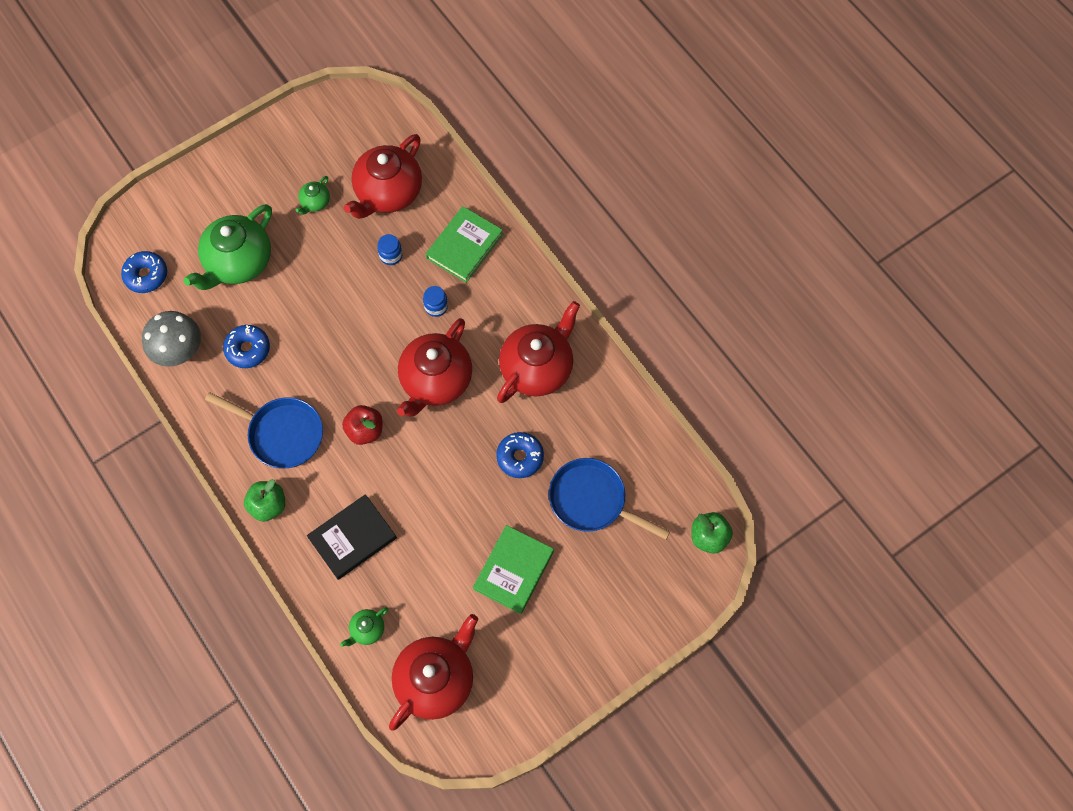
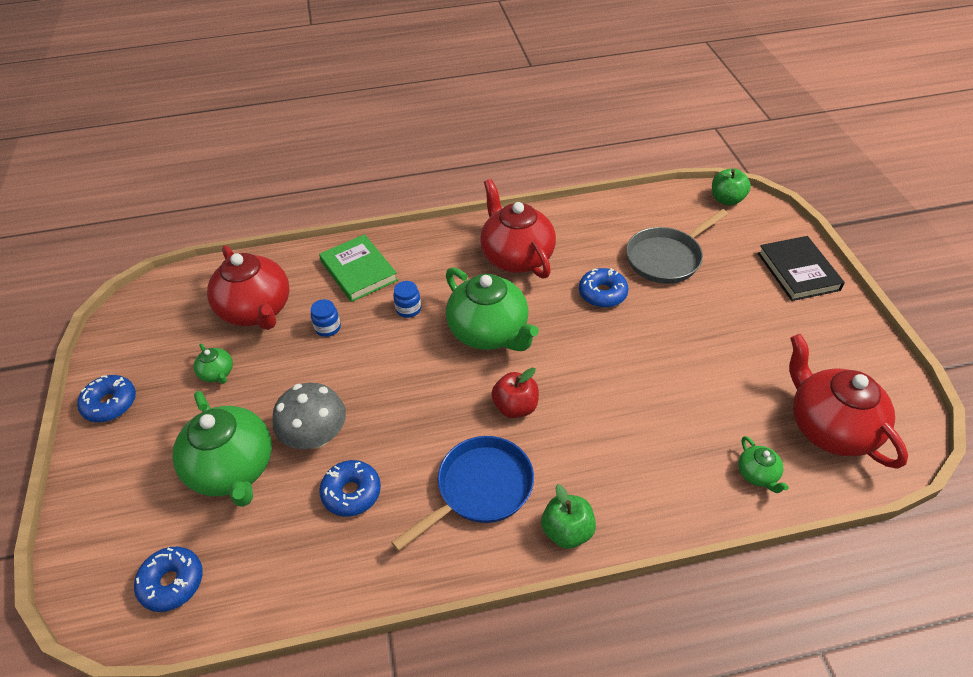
camera: 65 degrees left, 20 degrees down
(178, 350) = (303, 574): grey mushroom -> grey mushroom (316, 436)
(261, 148) = (110, 404): none -> blue donut
(352, 538) = (640, 456): black book -> black book (798, 271)
(435, 381) = (489, 332): red teapot -> green teapot
(513, 570) = (721, 331): green book -> none
(592, 500) = (666, 258): blue pan -> grey pan

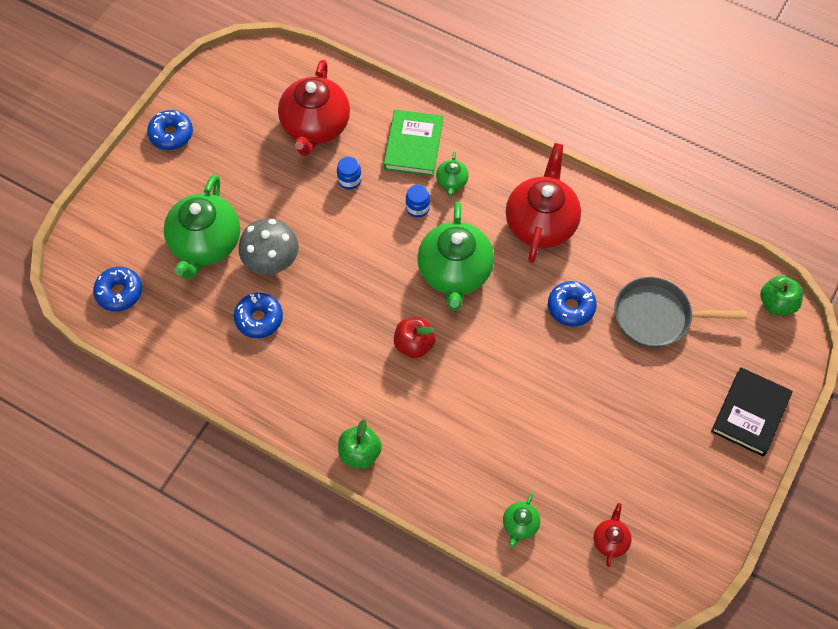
camera: 40 degrees right, 15 degrees up
(217, 373) = (250, 162): green teapot -> green teapot (452, 182)
(480, 489) = (336, 381): blue pan -> none
(829, 427) = (610, 540): red teapot -> red teapot, size x0.45

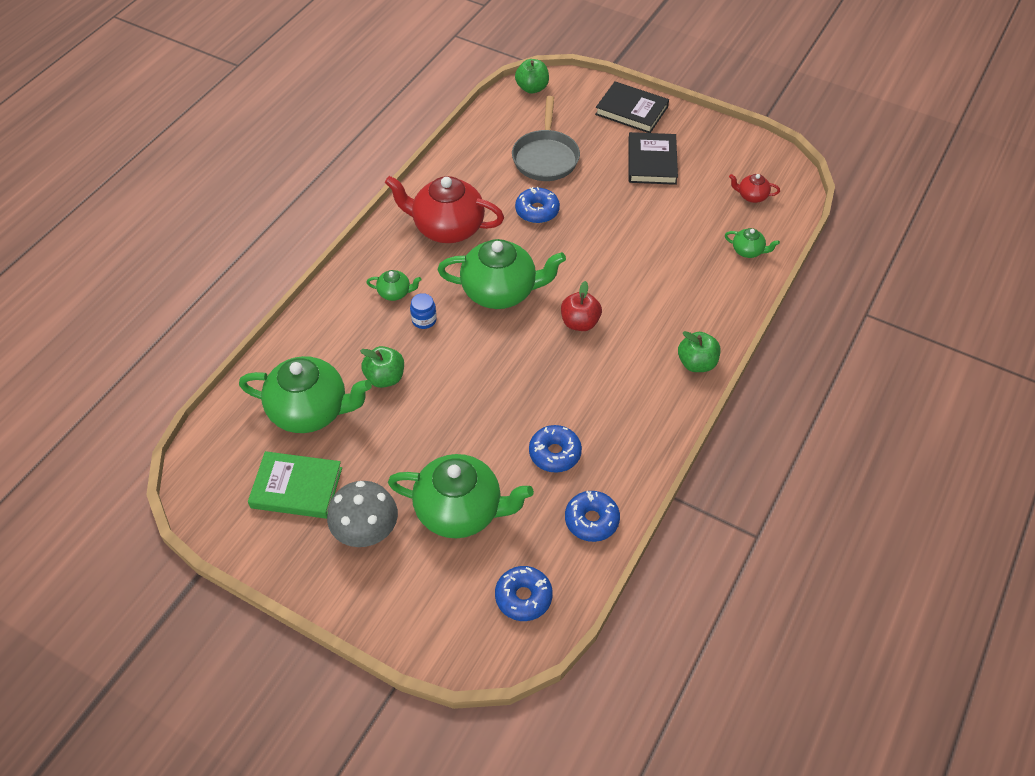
camera: 90 degrees left, 10 degrees down
(171, 134) = (301, 560): blue donut -> blue donut (591, 520)
(271, 260) = (483, 445): grey mushroom -> grey mushroom (366, 530)
(315, 127) = (310, 411): red teapot -> green teapot
(349, 180) = (385, 378): blue jar -> green apple
(413, 145) = (346, 323): green book -> green book (296, 488)
(660, 430) = (652, 162): none -> black book

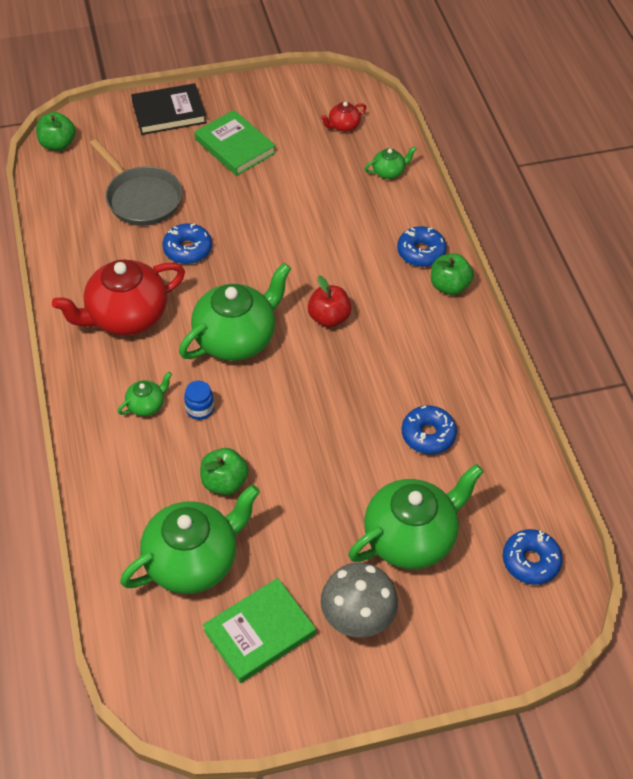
camera: 45 degrees left, 0 degrees up
(591, 520) = (511, 463): blue donut -> blue donut (421, 252)
(652, 162) = (235, 146): black book -> green book

